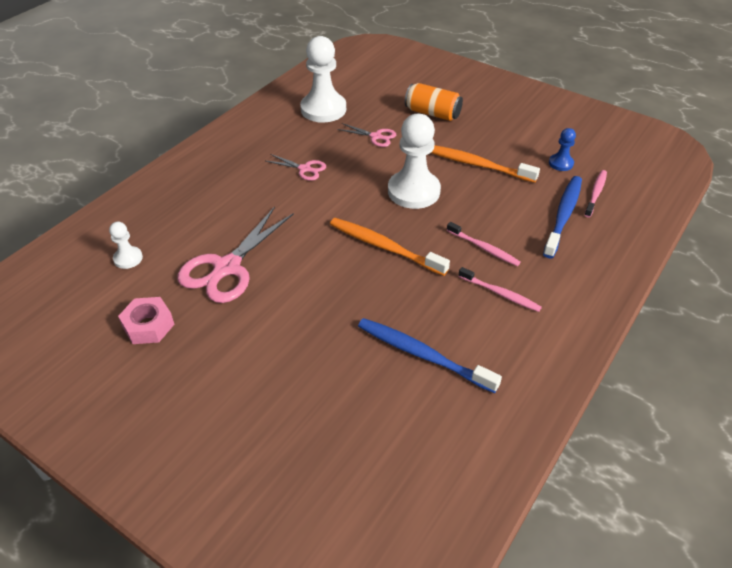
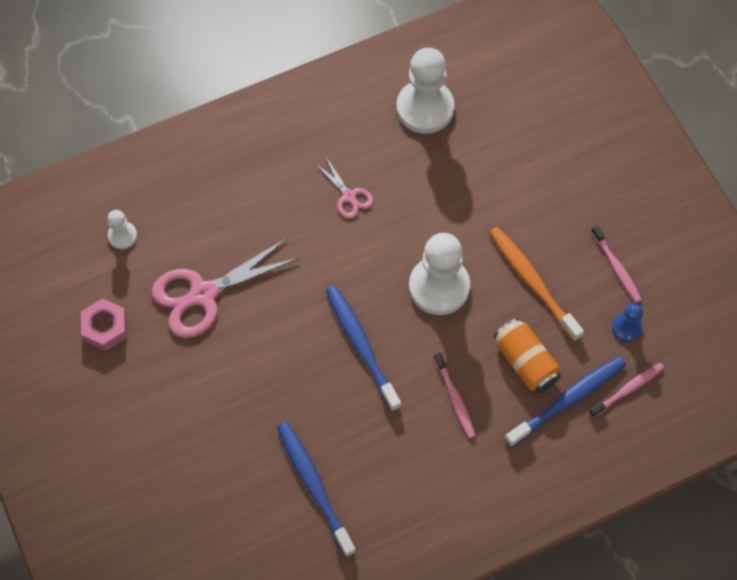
camera: 30 degrees right, 20 degrees up
(375, 136) = (454, 183): pink scissors -> none
(384, 247) = (361, 346): orange toothbrush -> blue toothbrush
(432, 113) = (543, 176): orange can -> orange can (525, 362)
(500, 294) = (430, 460): pink toothbrush -> pink toothbrush (616, 267)

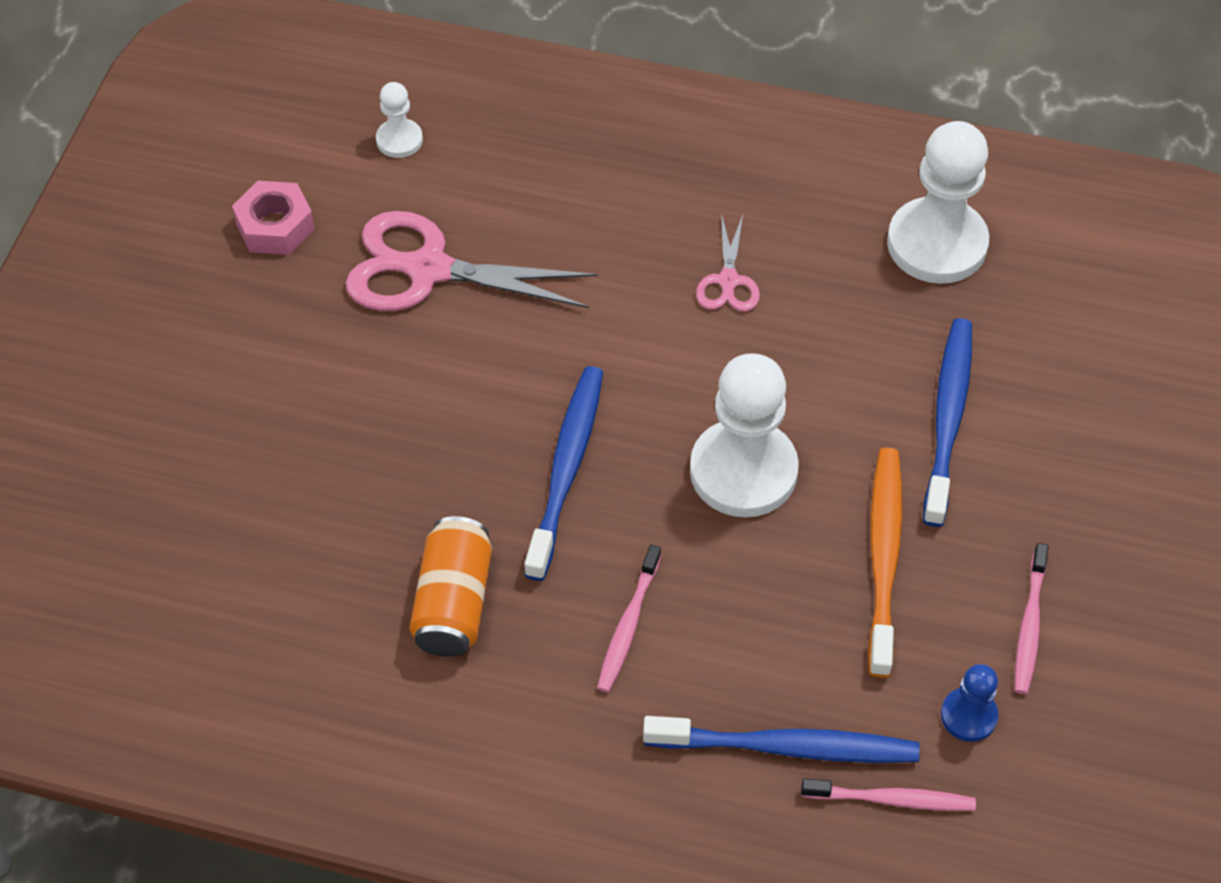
camera: 40 degrees right, 10 degrees down
(314, 486) = (336, 592): blue toothbrush -> blue toothbrush (948, 418)
(525, 362) = (773, 652): orange can -> orange can (453, 602)

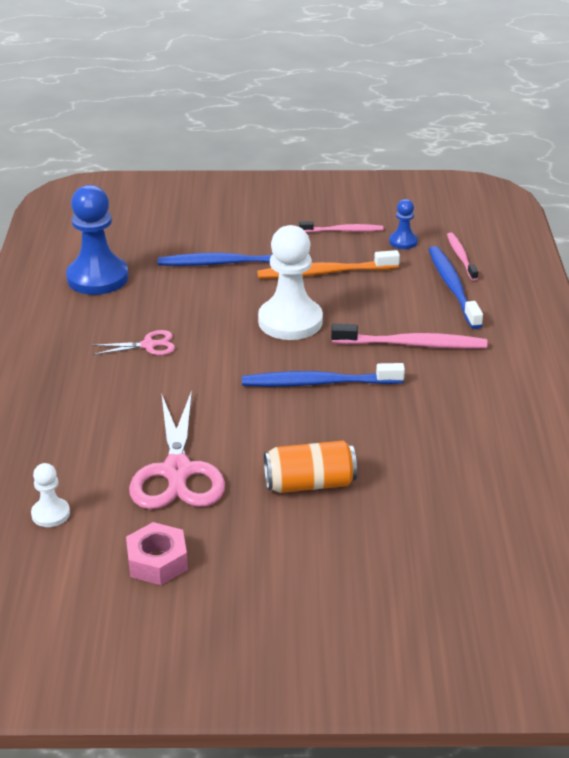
camera: 105 degrees left, 20 degrees down
(453, 602) = (434, 408): orange can -> orange can (309, 483)
(628, 625) = (412, 344): pink toothbrush -> pink toothbrush, size x1.61
(937, 244) = (97, 278): white pawn -> blue pawn

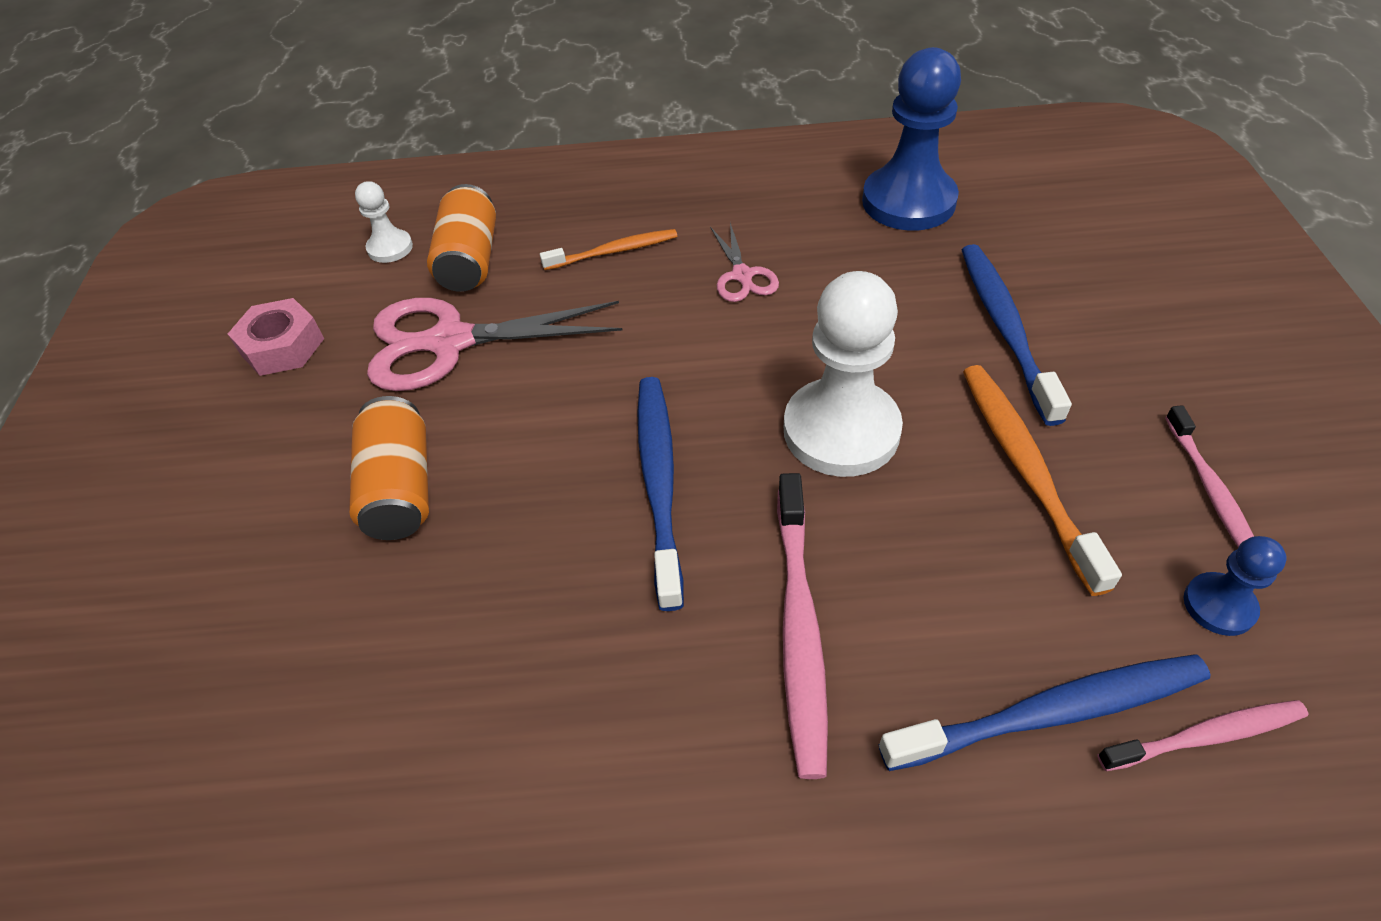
camera: 90 degrees right, 15 degrees up
(84, 468) = (470, 260): none -> orange can
(102, 398) = (614, 251): none -> orange toothbrush

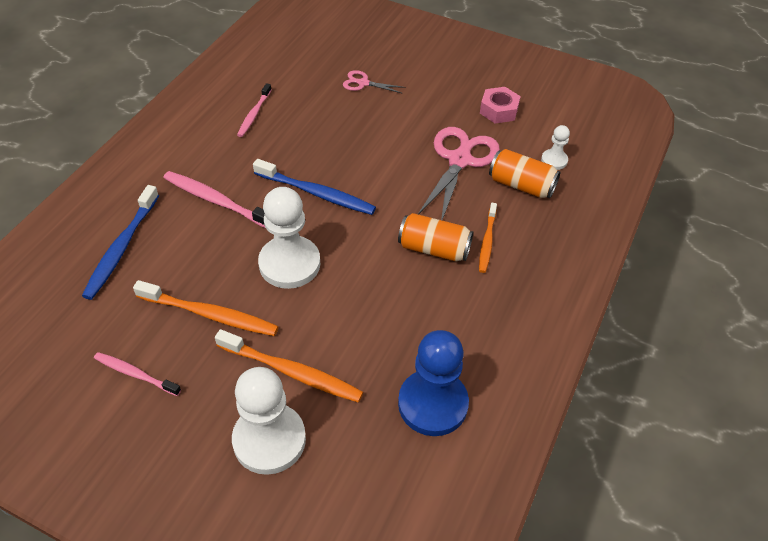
camera: 115 degrees right, 0 degrees up
(400, 488) = (381, 123): orange can -> orange can (434, 249)
(742, 275) = (425, 284): pink scissors -> pink scissors (363, 83)
(1005, 328) = (292, 372): blue toothbrush -> orange toothbrush
(1108, 299) = (269, 440): none -> white pawn
(1205, 736) = (71, 283): pink toothbrush -> pink toothbrush (254, 114)
(1219, 605) = (97, 328): blue pawn -> none

